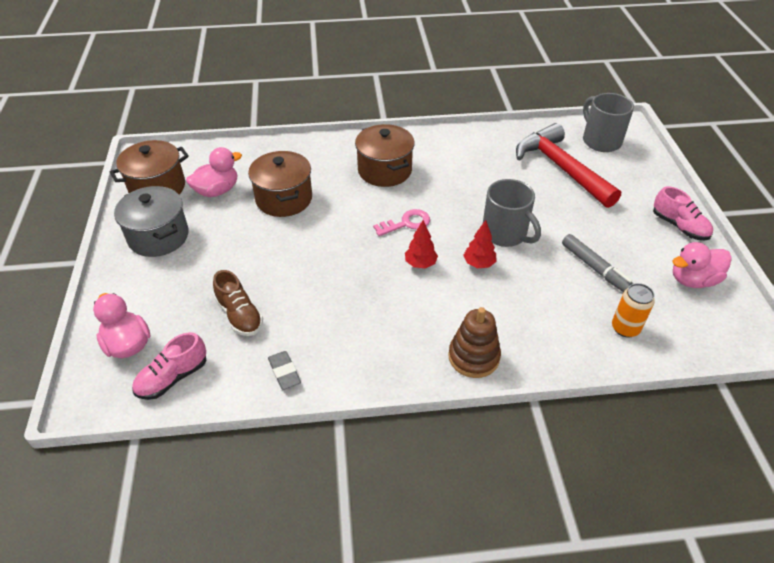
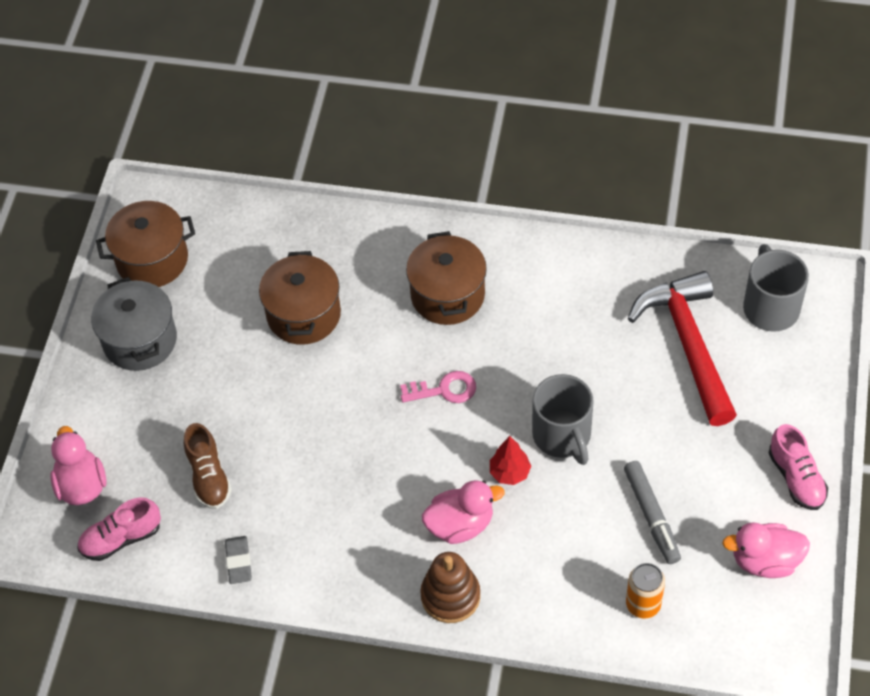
camera: 20 degrees right, 10 degrees up
(217, 191) = (224, 282): pink duck -> pink duck (460, 525)
(420, 264) = (438, 455): red tree -> none

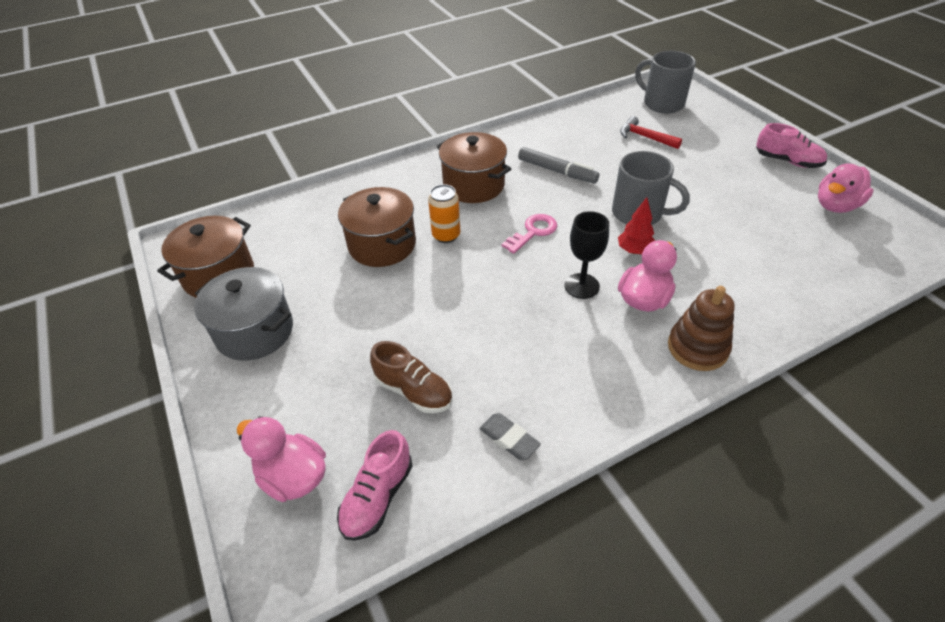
camera: 40 degrees left, 10 degrees down
(424, 475) = (581, 286): none -> black goblet
(643, 604) = (814, 270): orange can -> orange can (446, 235)
(651, 516) = (746, 222): grey marker -> grey marker (557, 171)
(688, 344) = (644, 137): red hammer -> red hammer, size x0.49

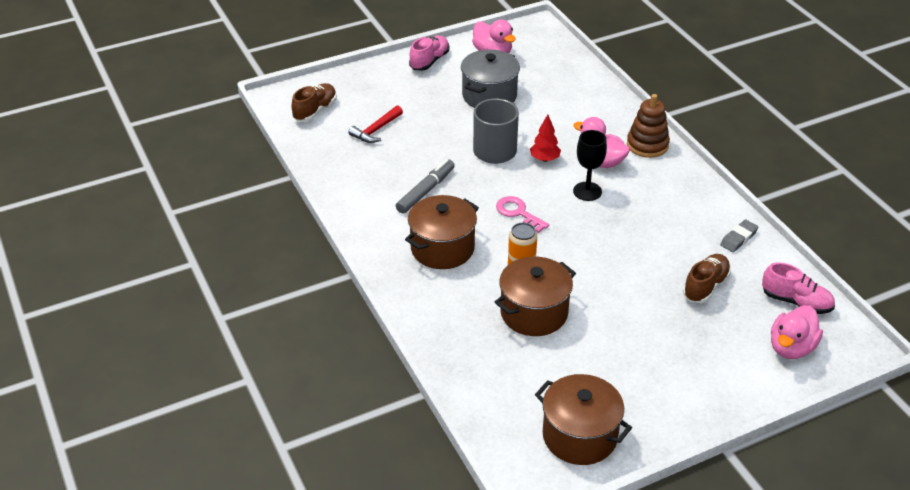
camera: 90 degrees left, 5 degrees down
(255, 331) = (654, 393): grey pot -> grey pot (489, 96)
(662, 103) = (315, 111): grey mug -> brown shoe

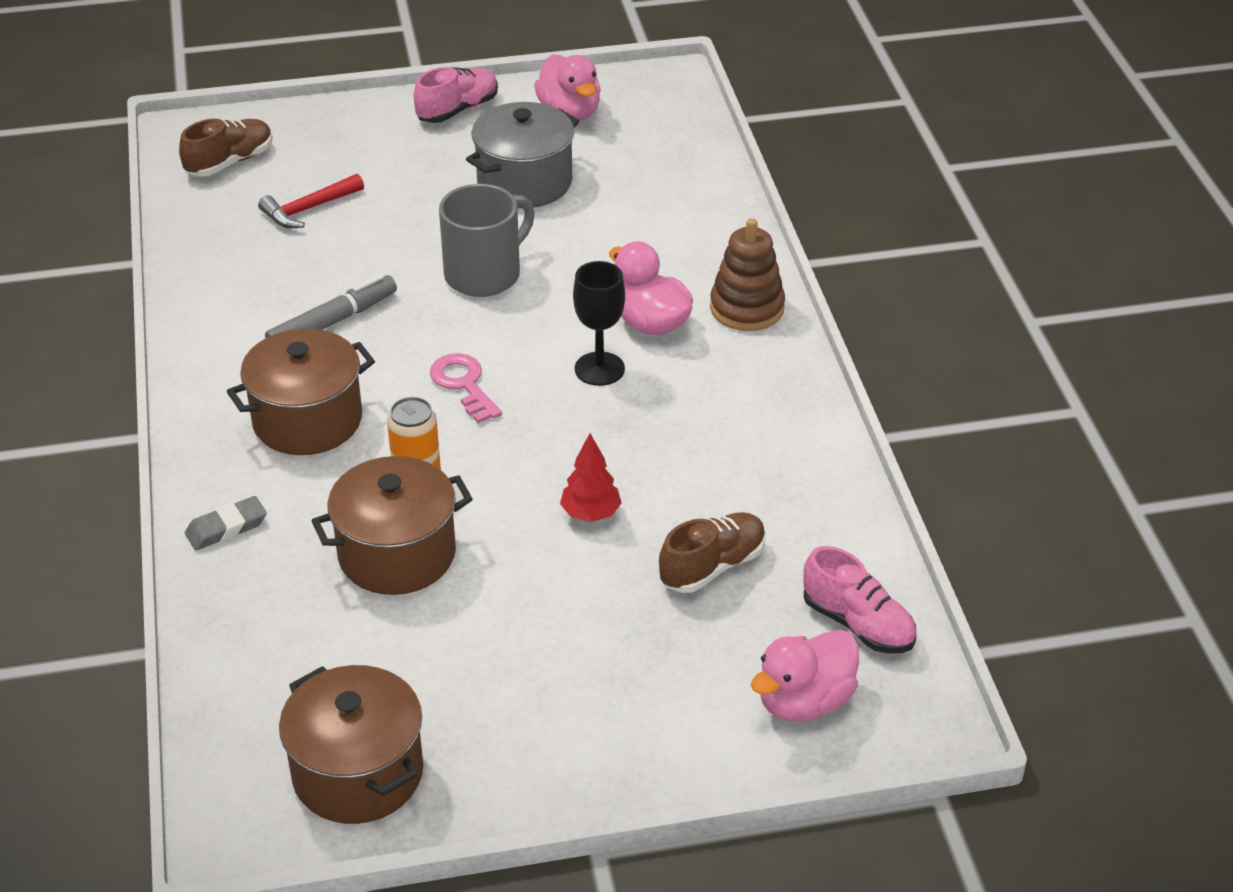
camera: 15 degrees right, 0 degrees up
(544, 159) = (558, 302): red tree -> red tree (591, 514)
(738, 238) = (817, 496): grey eraser -> grey eraser (226, 528)

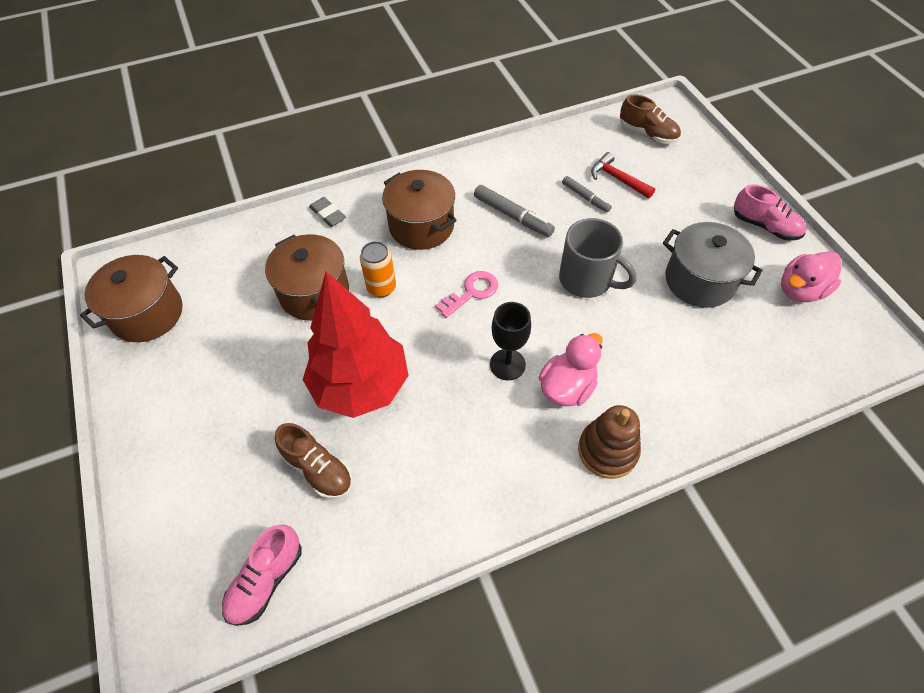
camera: 80 degrees right, 15 degrees up
(330, 246) = (585, 197): none -> grey marker
(591, 514) = (361, 386): red tree -> red tree, size x2.46
(804, 701) = (191, 550): pink duck -> none

